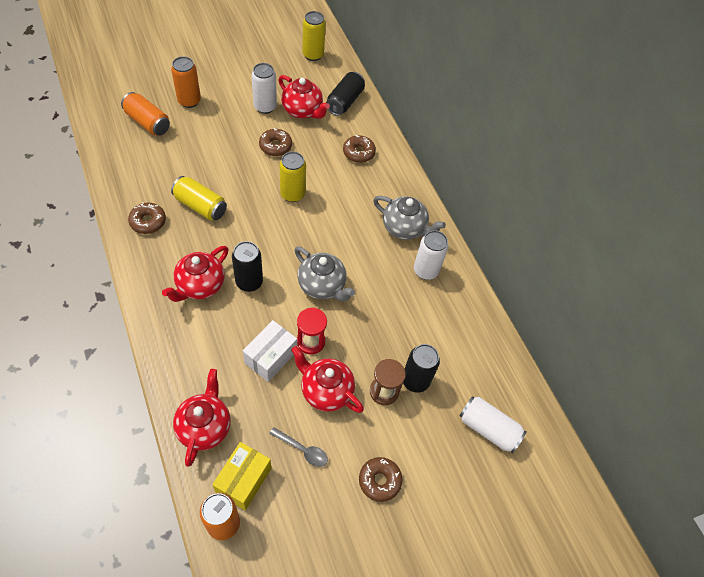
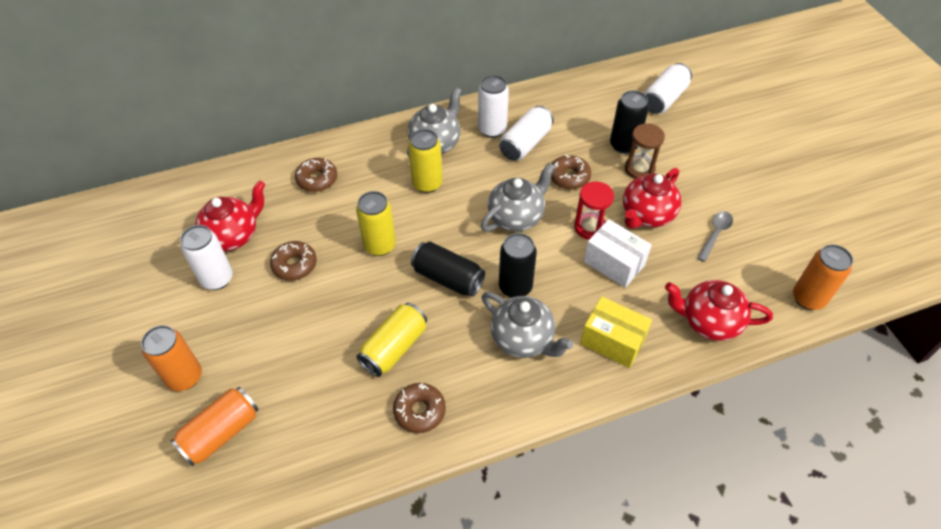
camera: 80 degrees left, 5 degrees down
(200, 285) = (523, 339): red teapot -> grey teapot
(243, 480) = (759, 283): yellow box -> yellow box (612, 341)
(313, 55) = (123, 224): yellow can -> yellow can (427, 184)
(345, 101) = (224, 191): black can -> black can (448, 278)
(379, 481) = (732, 176): brown donut -> brown donut (569, 177)
(410, 296) = (525, 143): none -> white can

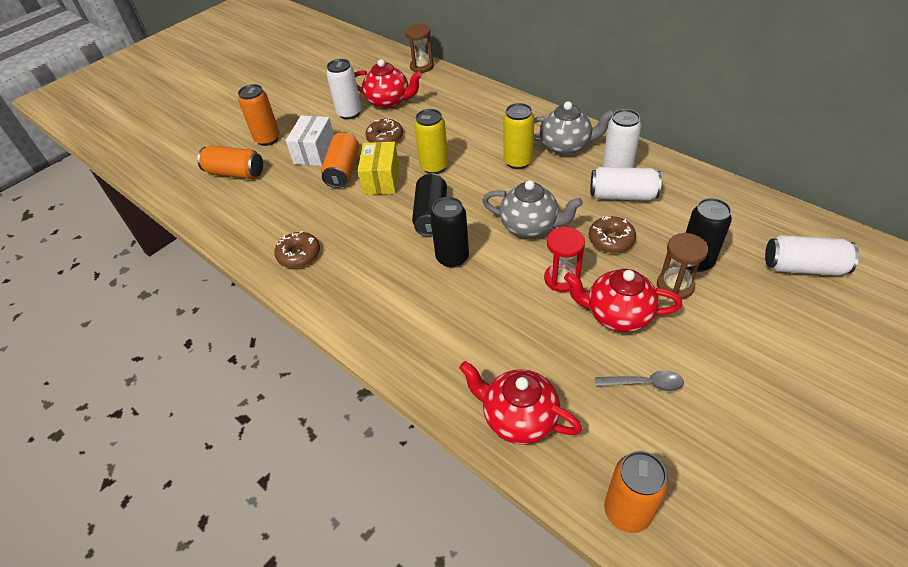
camera: 65 degrees right, 5 degrees down
(198, 182) = (422, 66): none -> brown hourglass
(316, 323) = (343, 170): none -> orange can
(317, 179) = (470, 110): brown donut -> none
(394, 347) = (346, 217): yellow can -> none
(523, 339) = (402, 285): grey teapot -> none
(612, 341) = (440, 347): yellow box -> yellow box (381, 180)
(614, 263) = (533, 313): white box -> white box (314, 152)
(708, 321) = (518, 418): red teapot -> red teapot turned 45 degrees counterclockwise

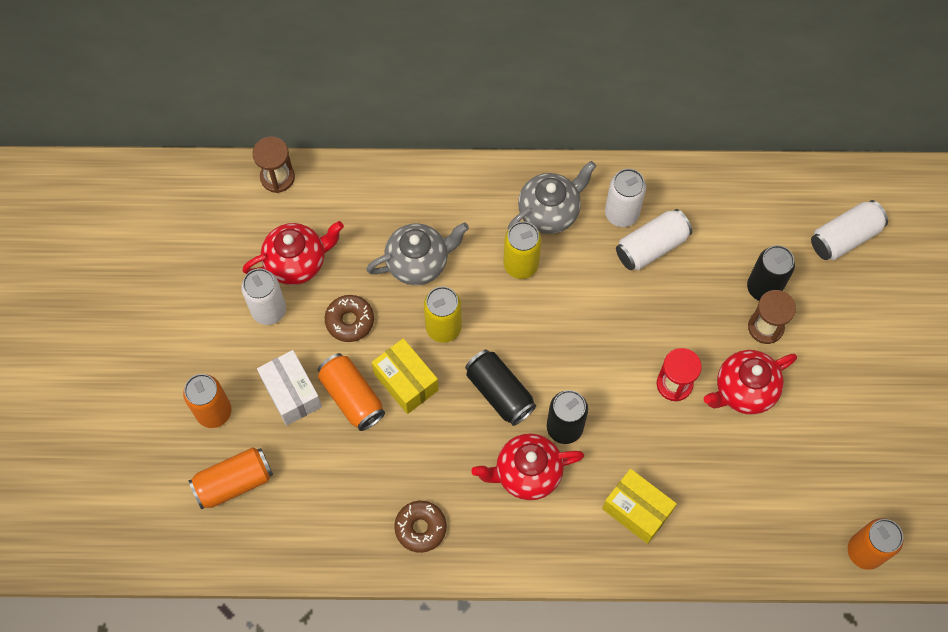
camera: 45 degrees left, 20 degrees up
(450, 338) = (636, 510): none -> yellow box
(518, 418) = (745, 539): red teapot -> red teapot (526, 473)
(530, 226) = (601, 342): grey teapot -> grey teapot (418, 262)
(611, 240) = (681, 310): brown donut -> none
(644, 383) = (807, 441): grey spoon -> none

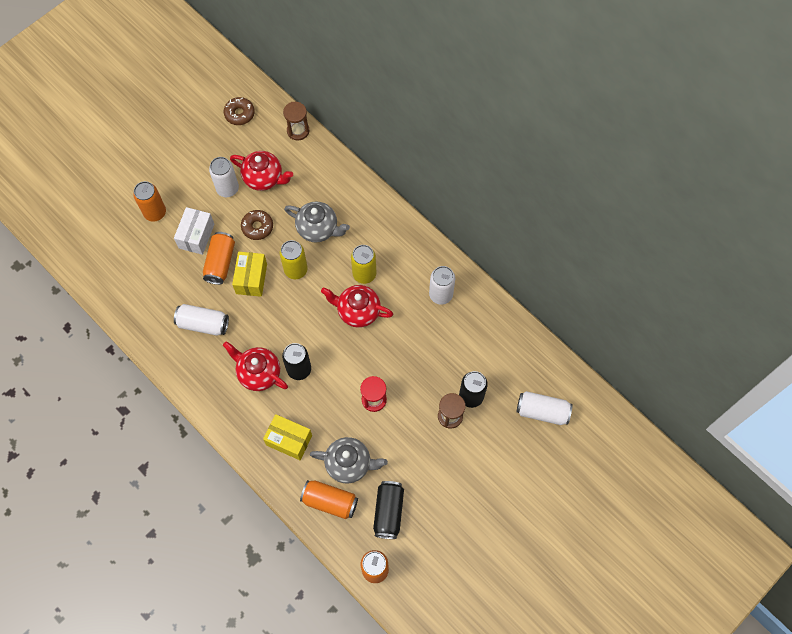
camera: 45 degrees right, 0 degrees up
(234, 482) = (129, 252): orange can -> orange can (330, 501)
(420, 528) = (185, 351): brown donut -> brown donut (239, 114)
(499, 392) = (288, 324): black can -> black can (388, 512)
(550, 211) = (407, 261): grey teapot -> grey teapot (349, 464)
(636, 510) = (289, 440): yellow box -> yellow box turned 60 degrees counterclockwise
(651, 247) = (437, 324): white can -> white can (203, 324)
(744, 390) = (404, 435): red teapot -> red teapot (358, 311)

